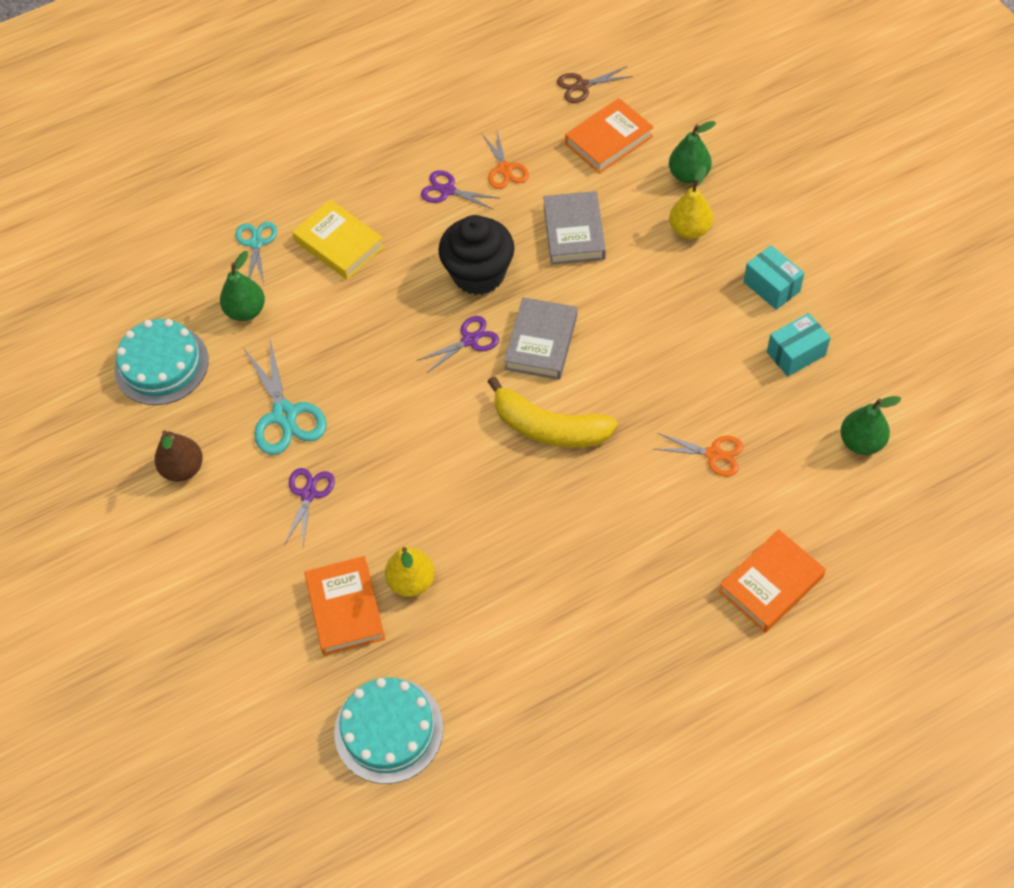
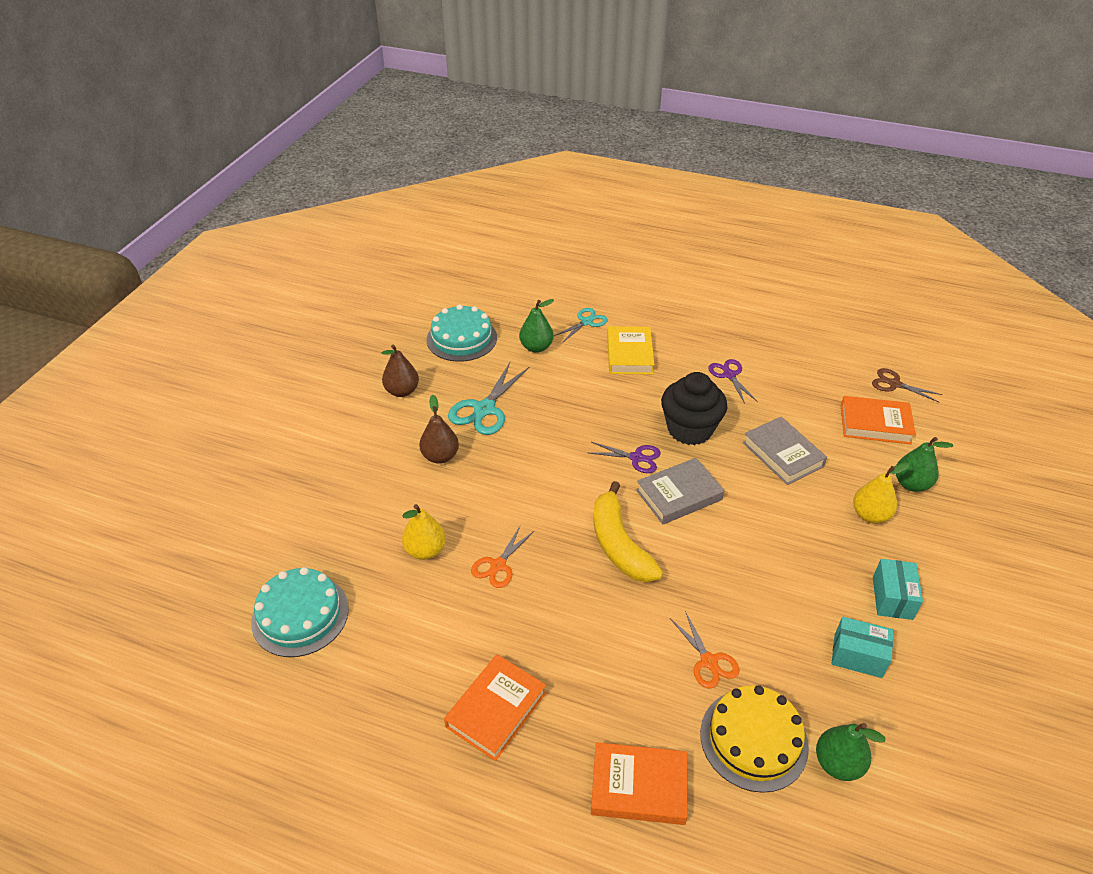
camera: 45 degrees right, 15 degrees down
(308, 494) = (440, 456): purple scissors -> brown pear
(345, 608) = (374, 529): orange book -> orange book (496, 710)
(504, 169) = (781, 390): orange scissors -> orange scissors (498, 565)
(574, 232) = (782, 454): grey book -> grey book turned 75 degrees counterclockwise
(799, 479) = (753, 739): none -> yellow cake

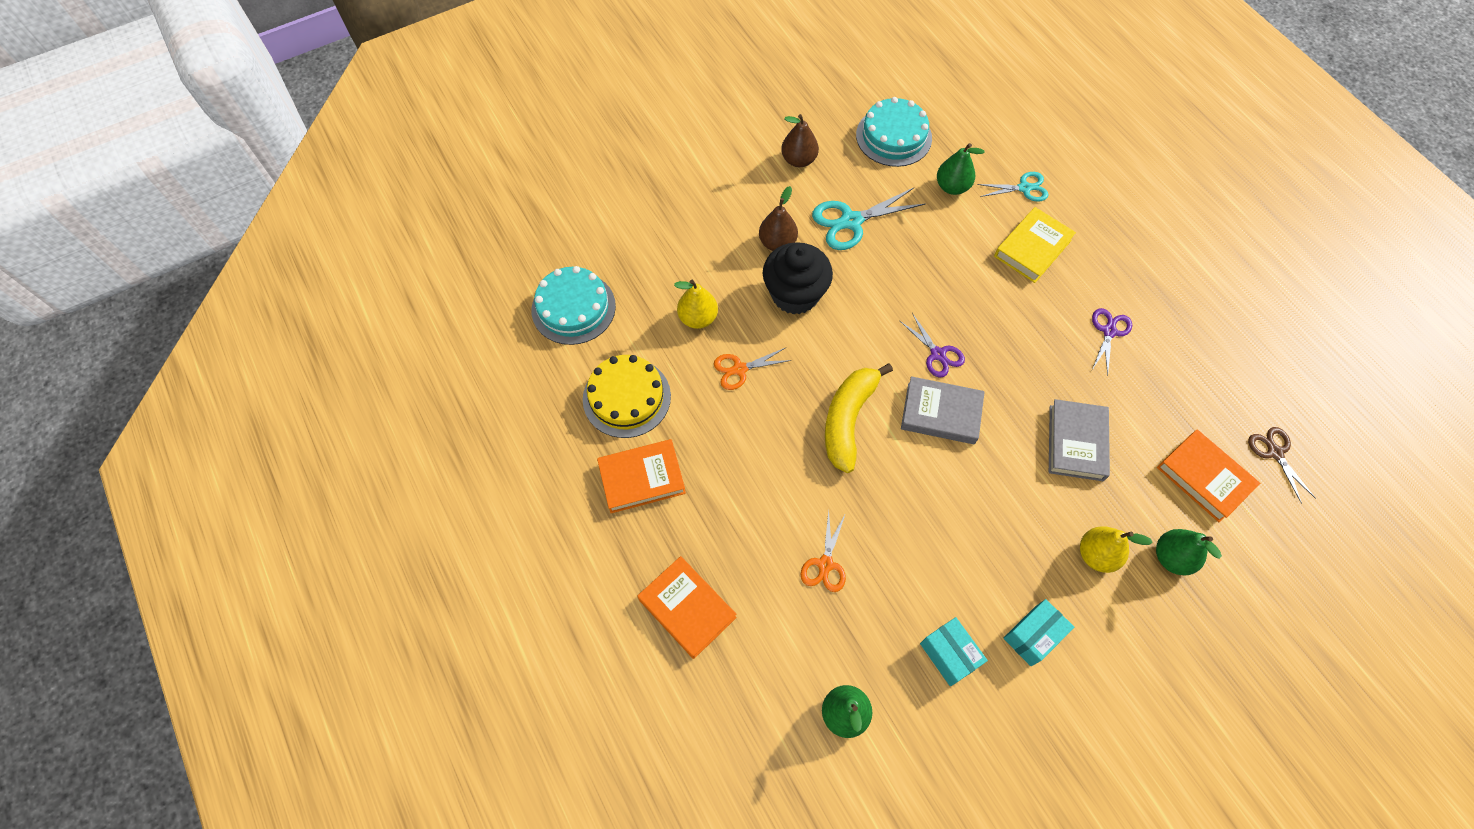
camera: 40 degrees right, 20 degrees up
(689, 429) = (1013, 360): black cupcake -> black cupcake (795, 294)
(753, 739) = (800, 645): yellow cake -> yellow cake (626, 397)

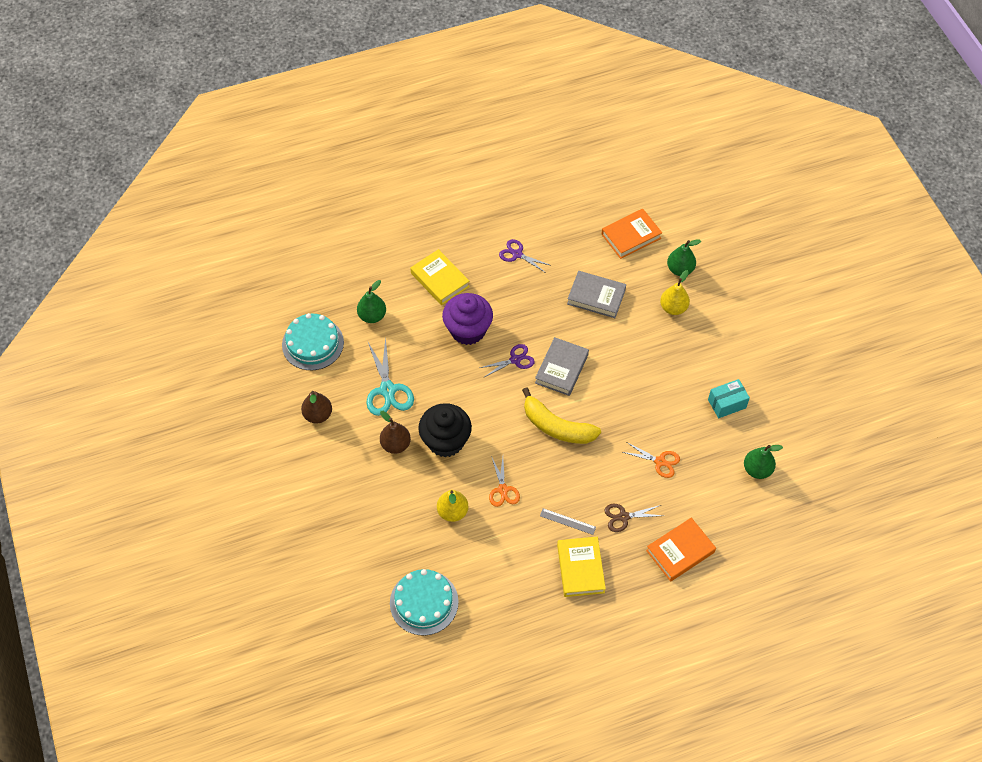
camera: 80 degrees left, 5 degrees down
(626, 397) = (512, 571): yellow cake -> none
(642, 478) = (580, 568): orange book -> yellow book
(708, 453) = (567, 521): none -> grey ruler
(966, 292) = (468, 330): none -> purple cupcake
(1024, 188) = (385, 270): turquoise scissors -> none
(1033, 636) = (720, 356): turquoise box -> none
(1275, 452) = (620, 194): brown scissors -> brown scissors (623, 517)

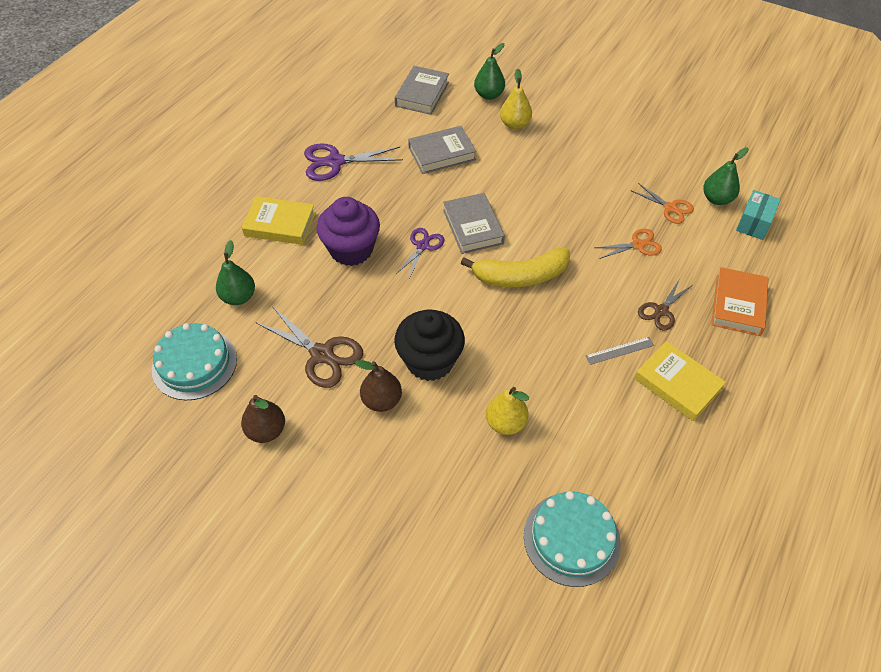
camera: 40 degrees left, 5 degrees down
(387, 390) = (322, 354): turquoise scissors -> brown scissors
(503, 490) = (531, 366): orange scissors -> orange scissors (670, 208)
(517, 254) = (335, 162): purple scissors -> purple scissors, size x1.61
(631, 236) = (422, 94): orange book -> grey book
(727, 404) = (637, 166): turquoise box -> turquoise box (754, 223)

